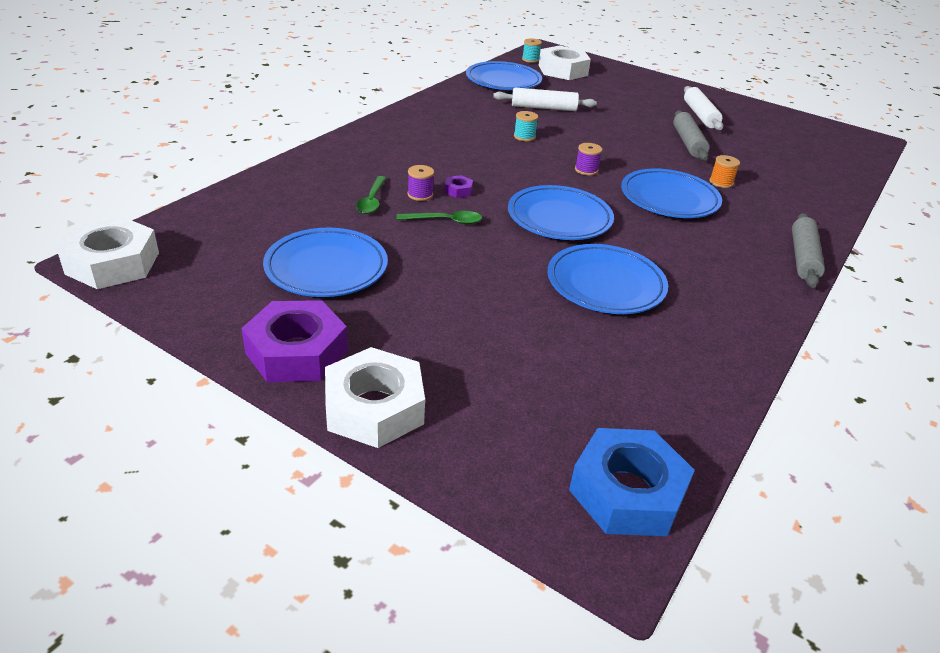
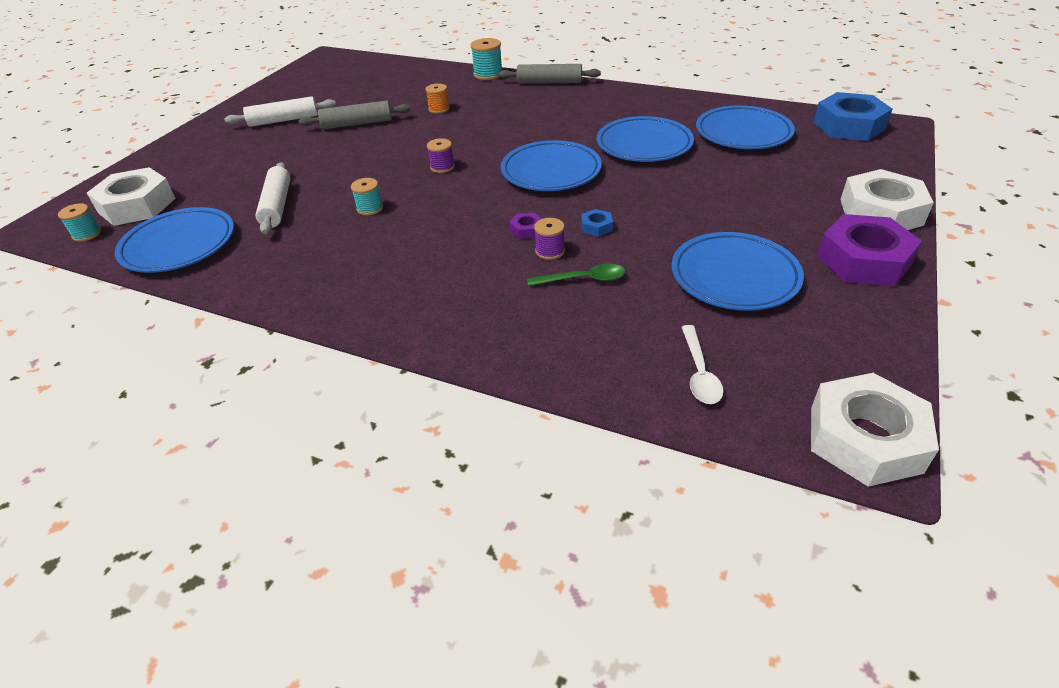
camera: 95 degrees left, 5 degrees up
(231, 220) = (699, 373): none -> white spoon
(445, 221) = (596, 227): green spoon -> blue nut
(669, 199) = (483, 128): blue plate -> blue plate (743, 133)
(826, 222) = (488, 74): none -> turquoise spool

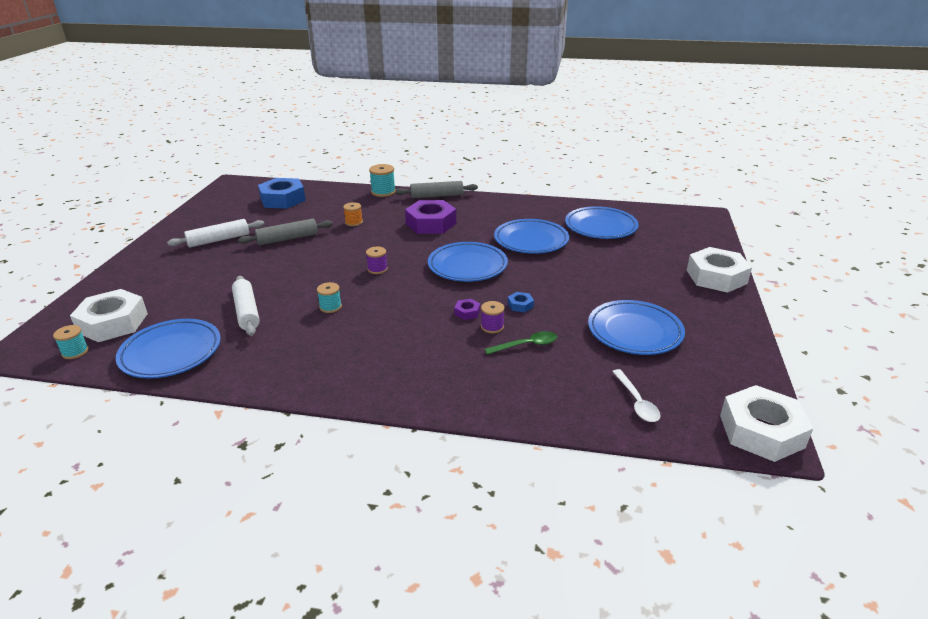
camera: 15 degrees left, 10 degrees down
(849, 126) = (672, 217): blue nut -> blue nut (283, 199)
(863, 260) = (717, 311): purple nut -> purple nut (431, 223)

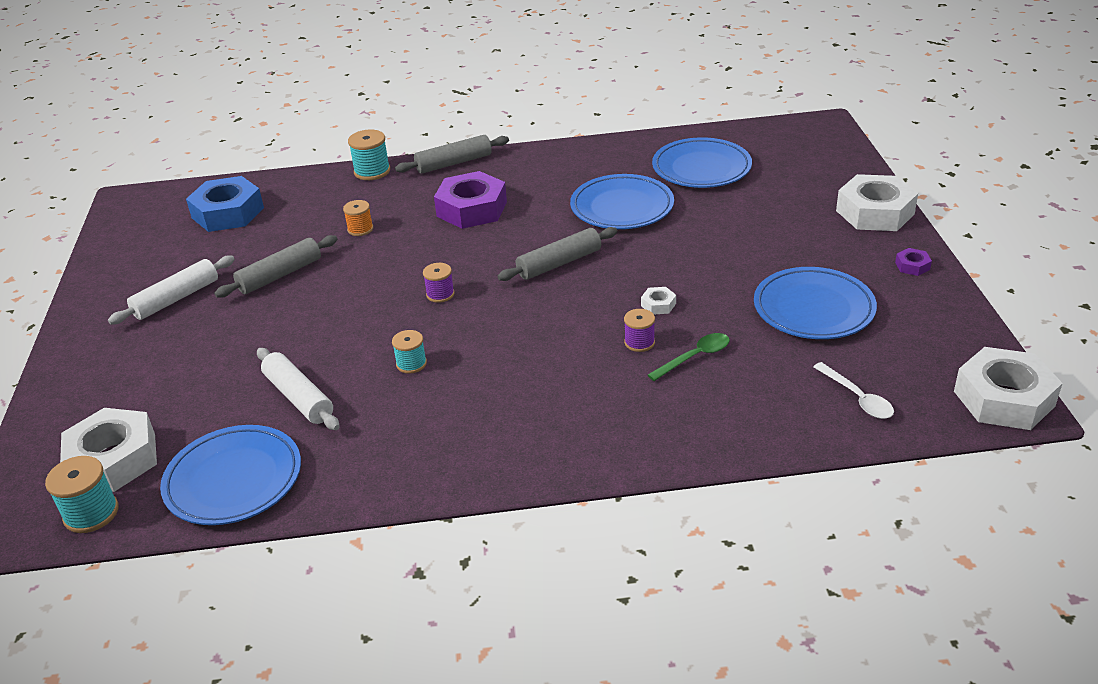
camera: 15 degrees left, 5 degrees up
(75, 352) = (91, 513): turquoise spool -> turquoise spool, size x1.52
(467, 266) = (559, 263): blue plate -> grey rolling pin
(467, 312) = (597, 330): purple nut -> purple nut (912, 266)
(520, 305) = (658, 305): blue nut -> white nut

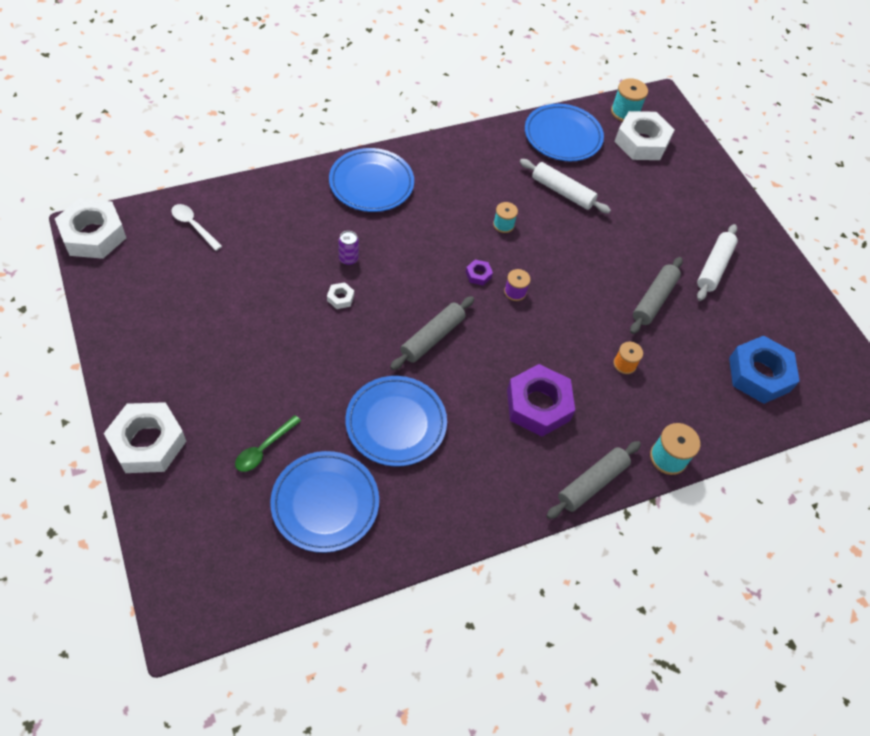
camera: 155 degrees right, 20 degrees up
(639, 342) = (348, 259): purple spool -> purple can
(695, 357) = (306, 249): green spoon -> green spoon (264, 448)
(813, 309) = (217, 306): blue plate -> blue plate (371, 184)
(912, 266) = (127, 366): purple nut -> purple nut (478, 275)

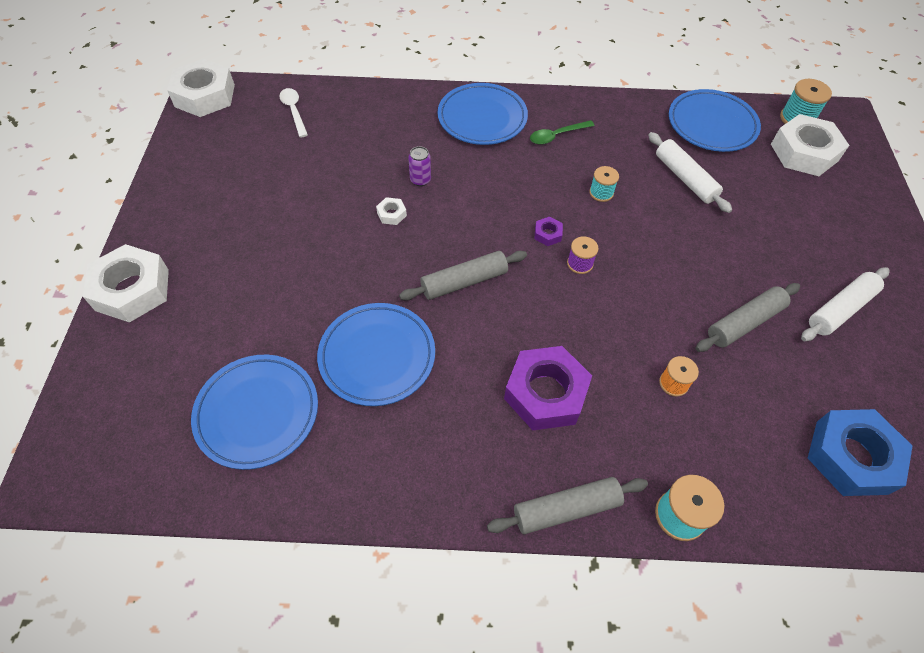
camera: 30 degrees right, 0 degrees up
(264, 448) = (232, 334): green spoon -> green spoon (556, 136)

